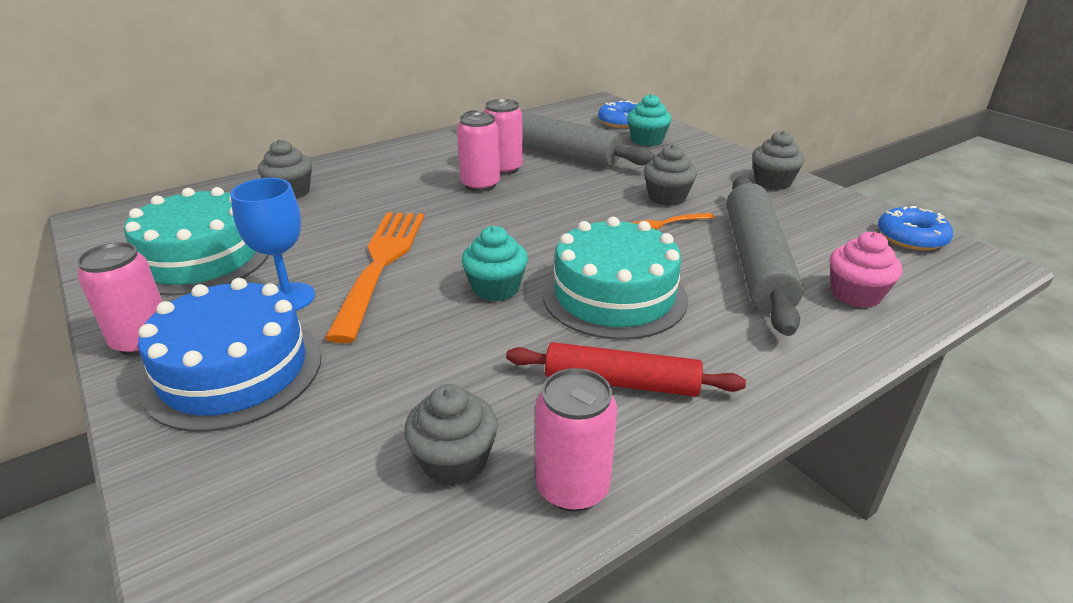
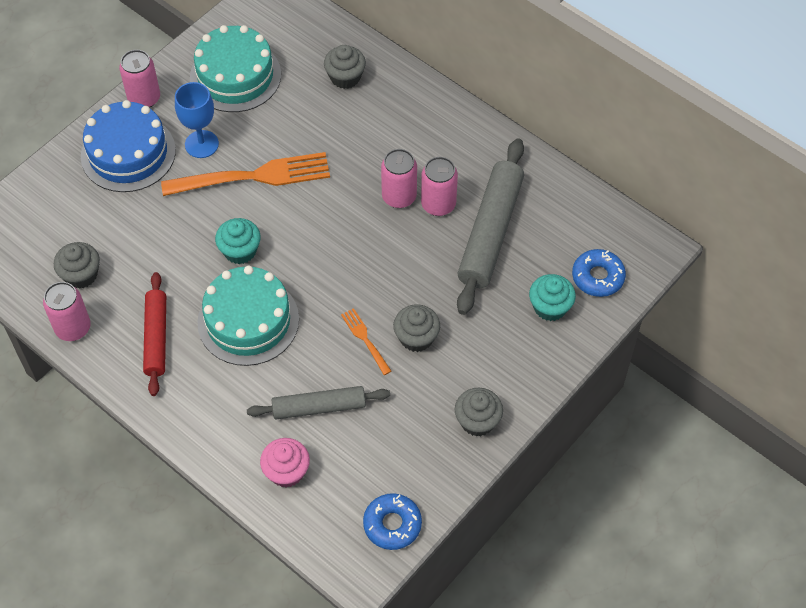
camera: 75 degrees right, 25 degrees up
(756, 261) = (319, 407): grey rolling pin -> grey rolling pin, size x0.62

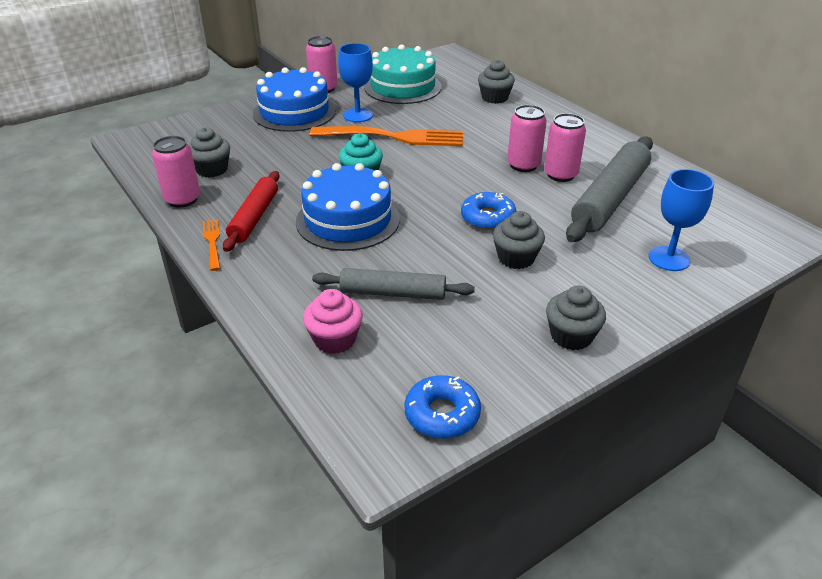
camera: 15 degrees right, 20 degrees down
(248, 321) = (348, 220): turquoise cake -> blue cake
(365, 340) = (461, 251): orange fork -> orange fork (212, 242)
(550, 307) = (669, 258): turquoise cupcake -> blue goblet
(598, 277) = (725, 245): blue donut -> blue donut (488, 218)

